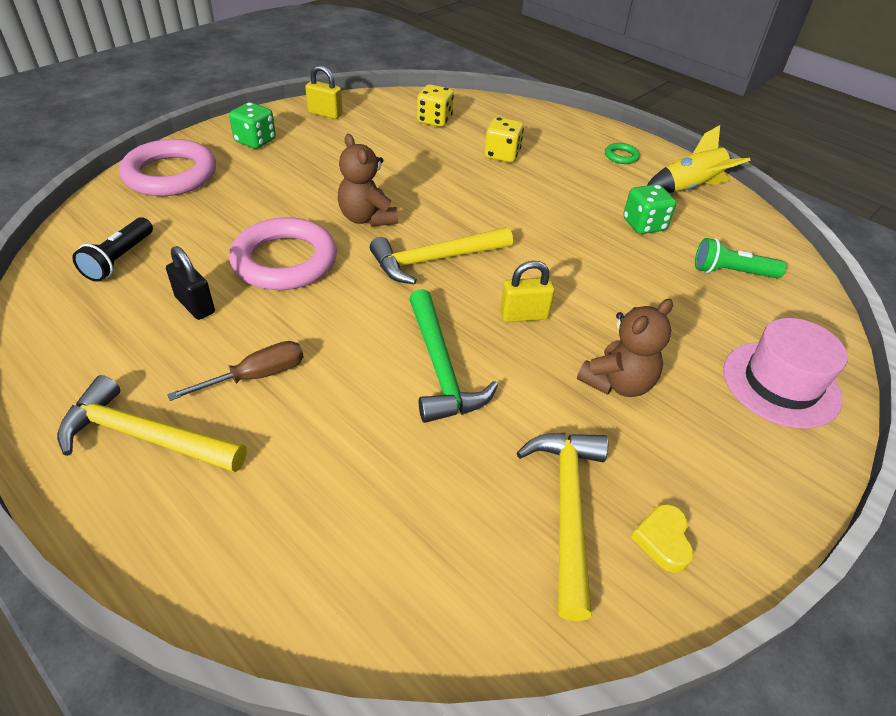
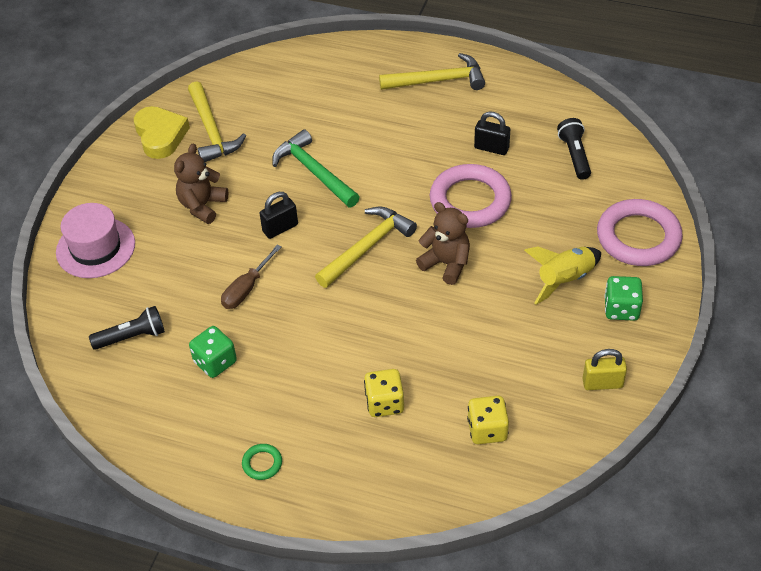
camera: 160 degrees right, 5 degrees up
(257, 376) = (413, 126): brown screwdriver -> brown screwdriver (246, 289)
(523, 315) = (280, 228): yellow padlock -> black padlock
(663, 540) = (160, 136): yellow heart -> yellow heart, size x1.80
(689, 188) = (180, 439): yellow rocket -> yellow rocket (564, 280)
(731, 272) = (132, 337): green flashlight -> black flashlight

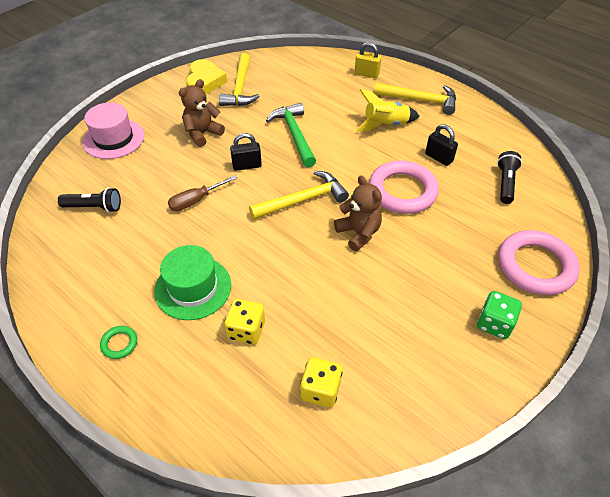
camera: 20 degrees right, 0 degrees up
(215, 362) = (138, 247): green dice -> none
(303, 382) = (193, 288): none -> green hat
(564, 280) = (453, 280): yellow rocket -> yellow rocket (385, 125)
(602, 383) = (447, 387): yellow padlock -> yellow padlock (366, 74)

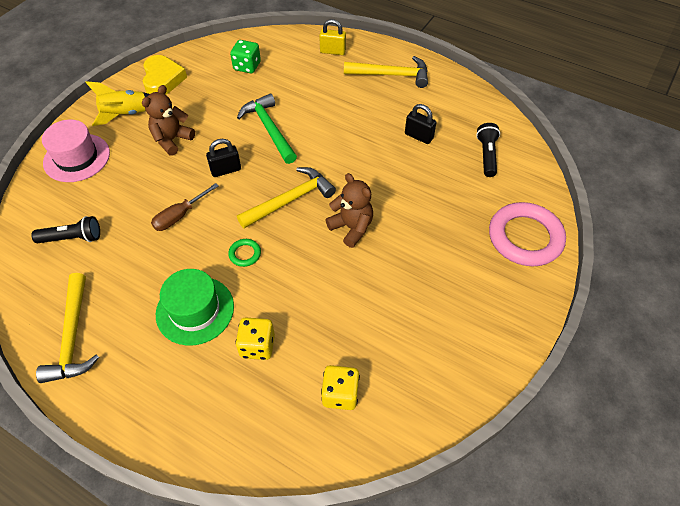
camera: 10 degrees left, 5 degrees up
(119, 343) = (131, 380): green ring -> green ring (245, 254)
(240, 88) = (202, 82): yellow hammer -> yellow hammer (72, 337)
(385, 125) = (360, 106): yellow rocket -> yellow rocket (126, 114)
(402, 191) = (388, 177): pink ring -> none
(494, 324) = (494, 301): green dice -> green dice (247, 66)

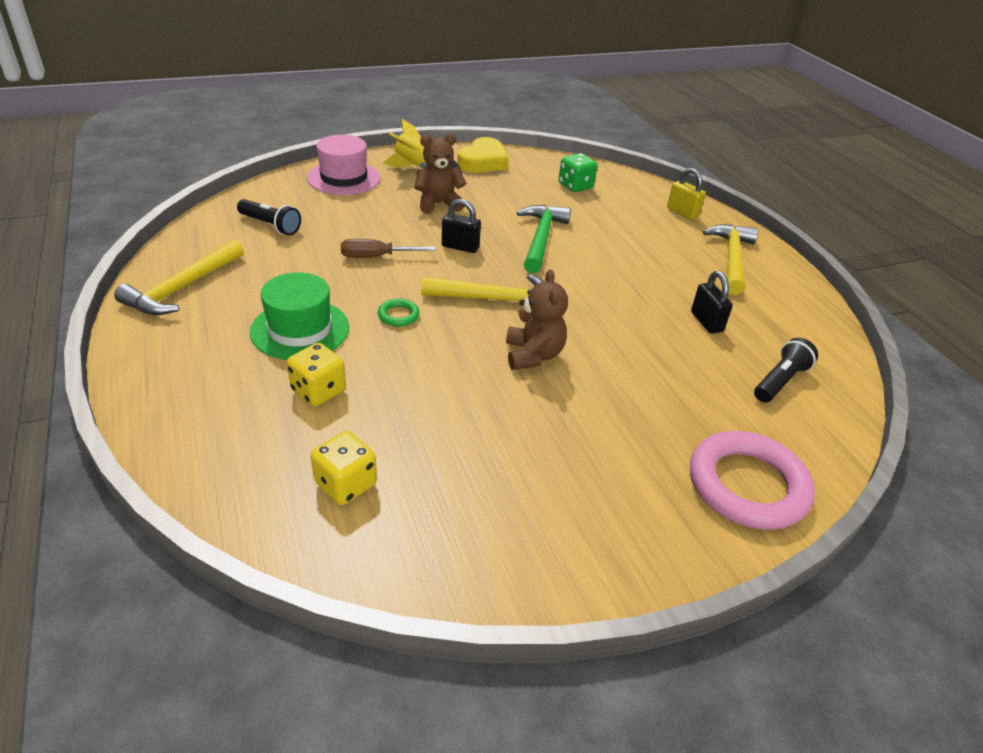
camera: 35 degrees right, 15 degrees down
(391, 75) = (731, 259): yellow hammer -> yellow hammer turned 120 degrees counterclockwise

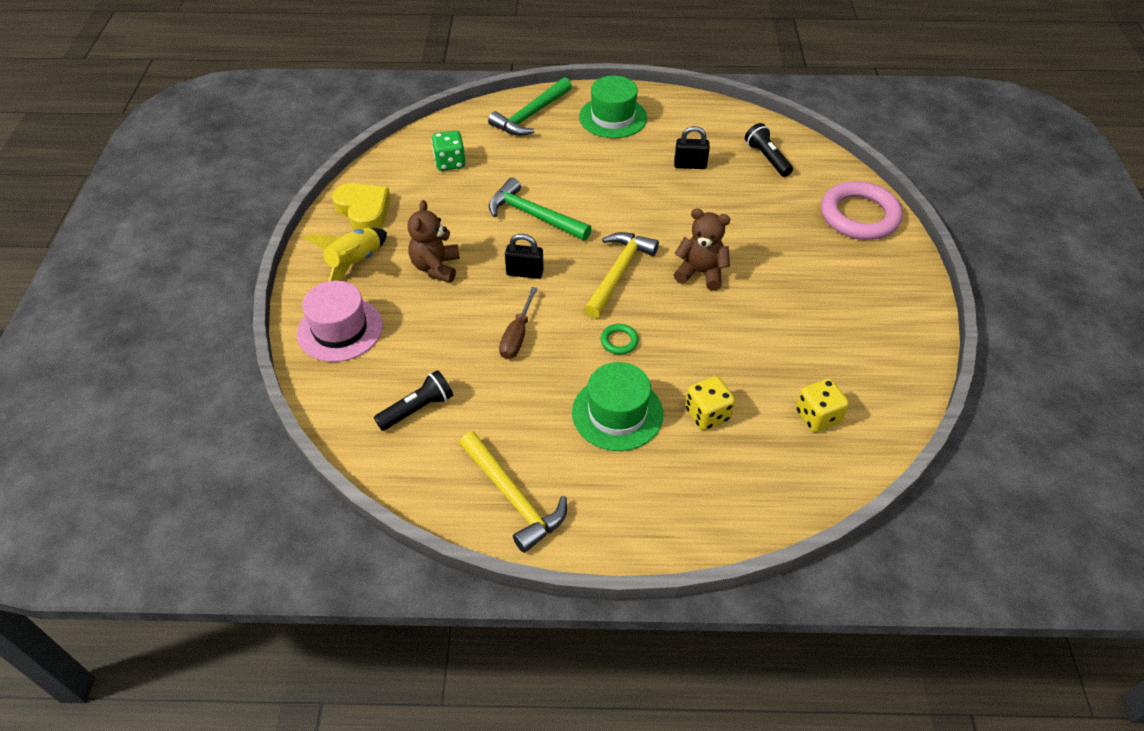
camera: 65 degrees left, 10 degrees up
(460, 247) = (525, 273): black padlock -> black padlock turned 60 degrees clockwise
(682, 213) = (530, 115): yellow padlock -> green hammer
(731, 259) = (613, 117): yellow hammer -> green hat

